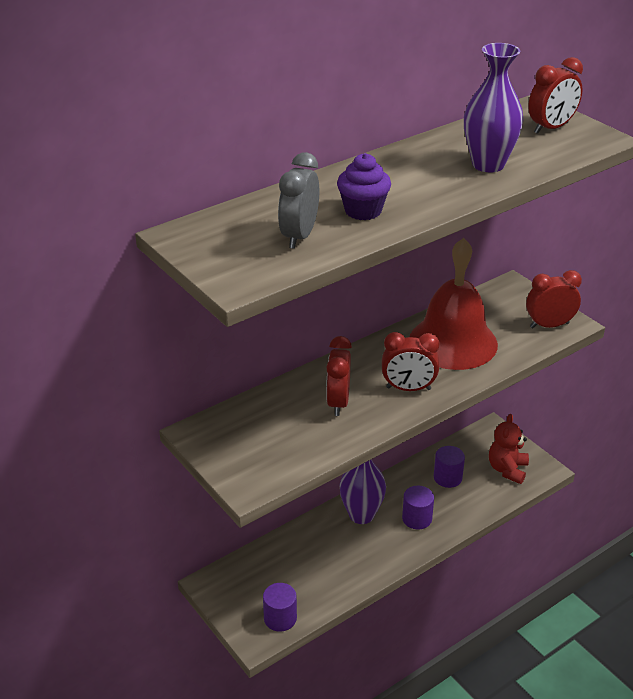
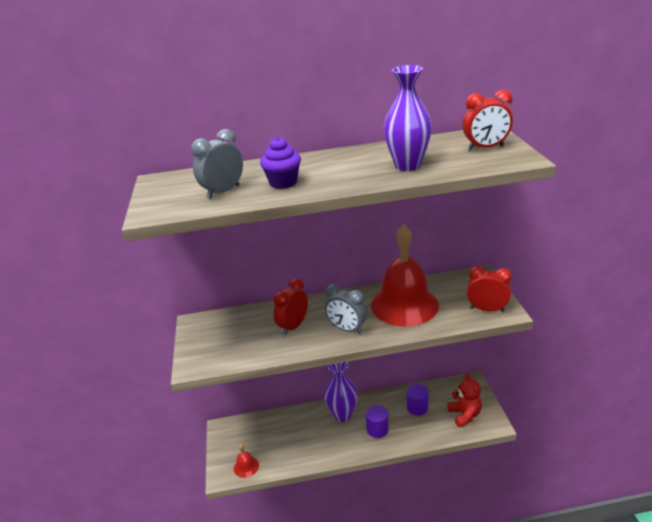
camera: 30 degrees right, 5 degrees down
(280, 618) = (246, 466): purple cylinder -> red bell
(408, 388) = (347, 329): red clock -> grey clock
(507, 469) = (464, 415): red teddy bear -> red teddy bear turned 120 degrees clockwise

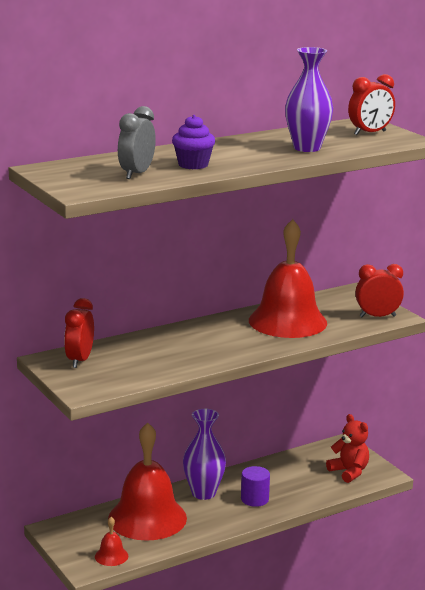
camera: 25 degrees left, 10 degrees down
(290, 432) = (147, 518): none -> red bell
(293, 326) = (174, 350): red clock -> red clock (79, 360)
(347, 329) = (238, 346): grey clock -> none
(417, 407) = (291, 474): purple cylinder -> none

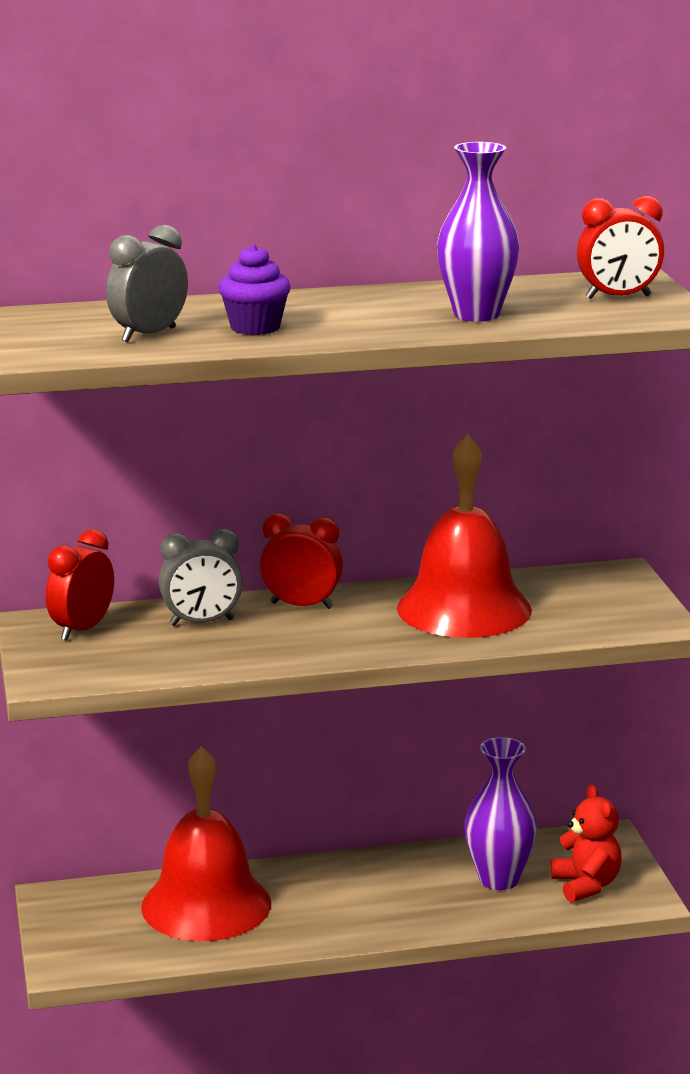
camera: 20 degrees right, 0 degrees up
(111, 556) = (112, 954): red bell -> none
(147, 347) = (202, 622): none -> grey clock
(203, 493) = (321, 880): purple vase -> purple vase (499, 879)
(254, 499) = (397, 904): purple cylinder -> none
(377, 316) = (625, 619): red clock -> red clock (302, 605)

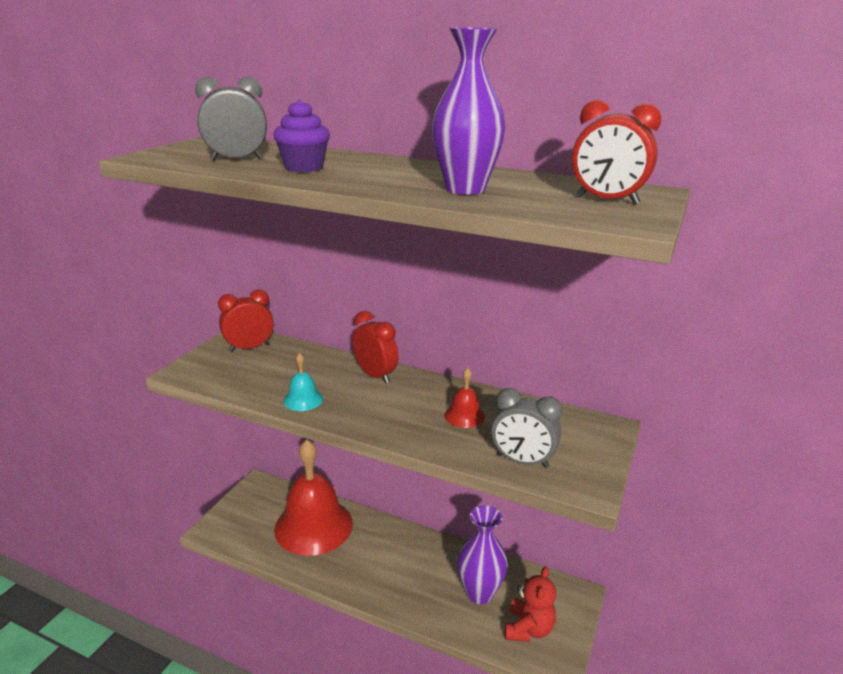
camera: 35 degrees right, 5 degrees up
(202, 622) = (309, 366): grey clock -> grey clock (522, 461)
(259, 654) = (303, 400): none -> turquoise bell
(464, 609) = (464, 416): red bell -> red bell, size x0.41

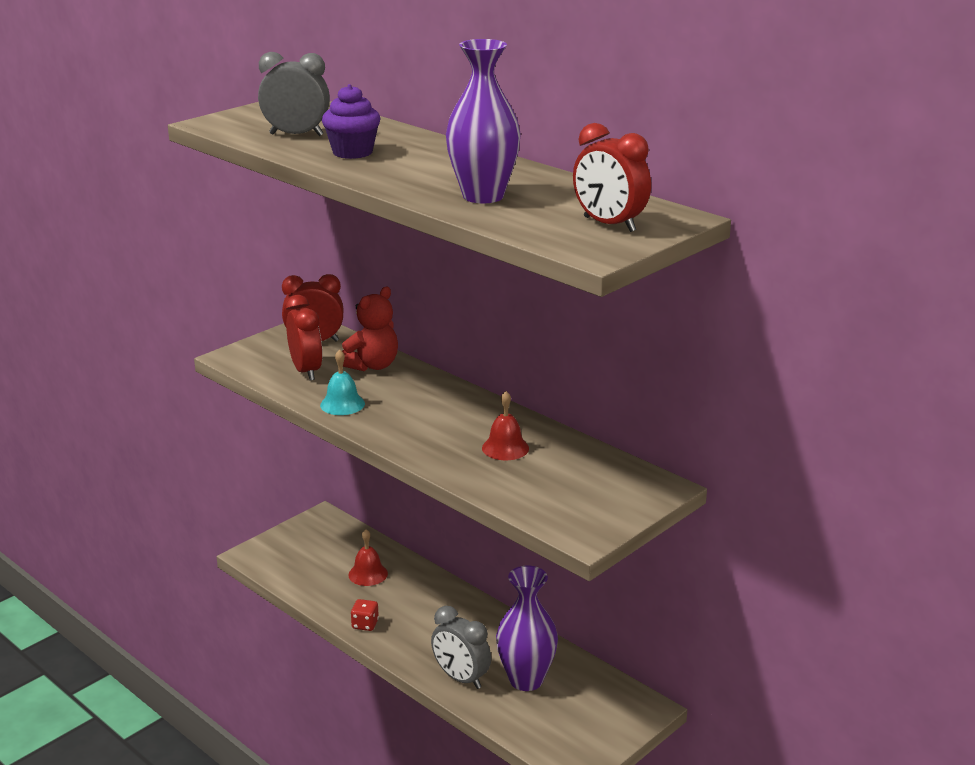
camera: 20 degrees right, 0 degrees up
(313, 526) = (368, 574): red bell -> red bell, size x0.41
(330, 574) = (365, 624): none -> red dice
(375, 375) = (435, 392): red clock -> red clock (306, 371)
(522, 461) = (533, 500): grey clock -> grey clock (461, 678)
(528, 628) = (562, 725): red teddy bear -> red teddy bear (372, 365)

